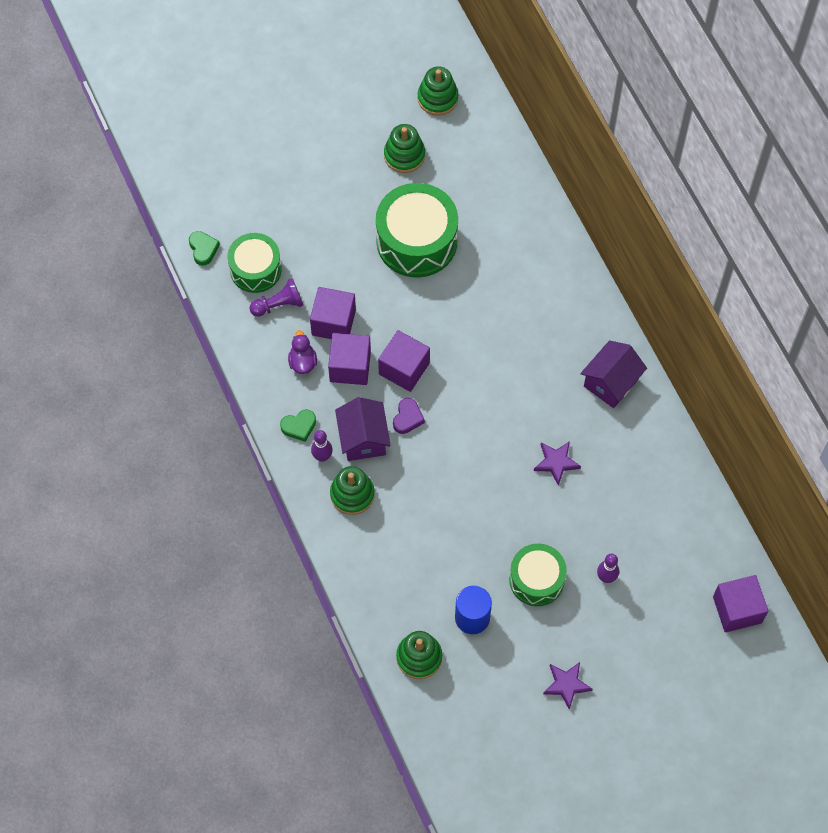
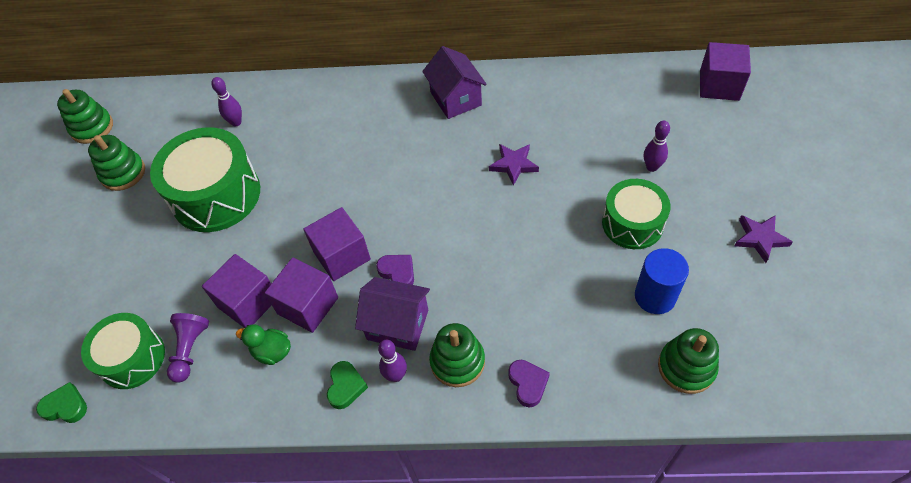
camera: 60 degrees left, 10 degrees down
(302, 362) = (272, 352): purple duck -> green duck
(356, 550) = (528, 384): none -> purple heart
(497, 211) = (236, 122): none -> purple bowling pin

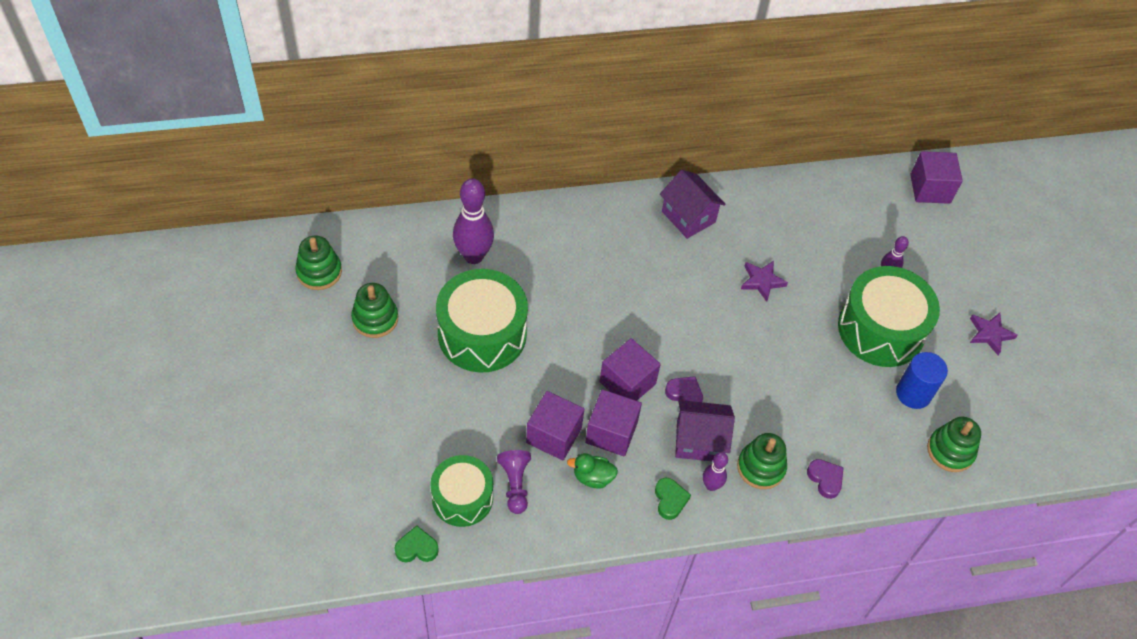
camera: 20 degrees left, 0 degrees up
(236, 122) = (473, 256): purple bowling pin -> purple bowling pin, size x1.88
(632, 223) = (881, 329): green drum -> green drum, size x1.58

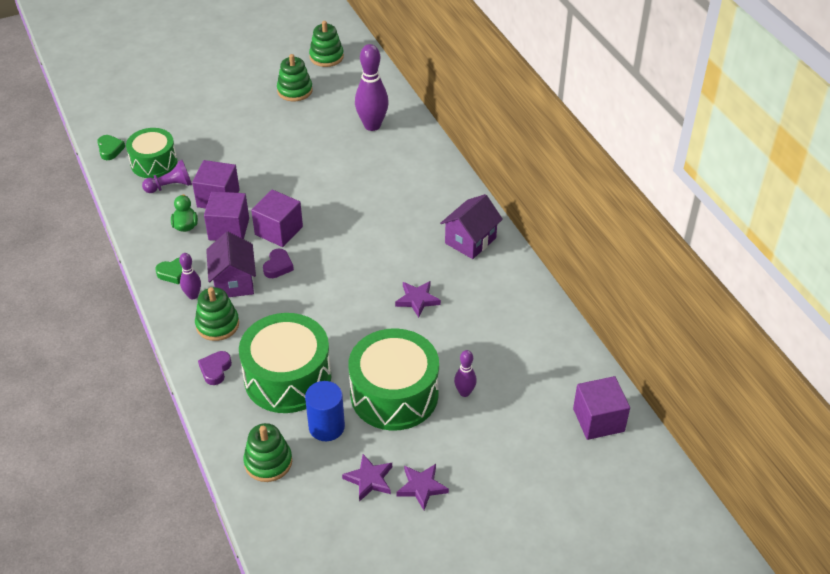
camera: 80 degrees right, 10 degrees down
(482, 334) = (299, 144): green drum -> green drum (287, 378)
(825, 479) = (215, 370): purple heart -> purple heart turned 150 degrees clockwise
(978, 372) = (369, 479): none -> purple star

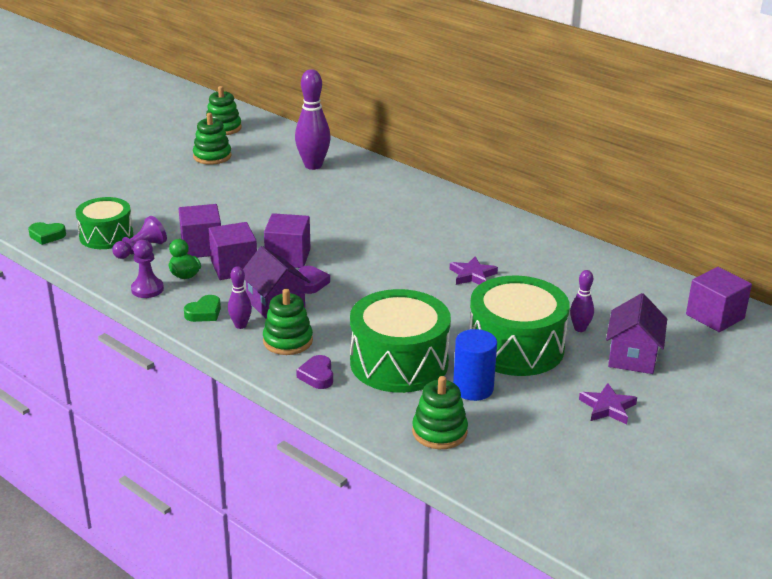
camera: 25 degrees left, 15 degrees down
(110, 149) = (47, 236): green heart -> green heart turned 135 degrees clockwise
(148, 233) = (147, 289): none -> purple pawn
(369, 479) = (552, 416): purple star -> none
(470, 240) = (482, 224): purple house -> purple house (632, 357)

